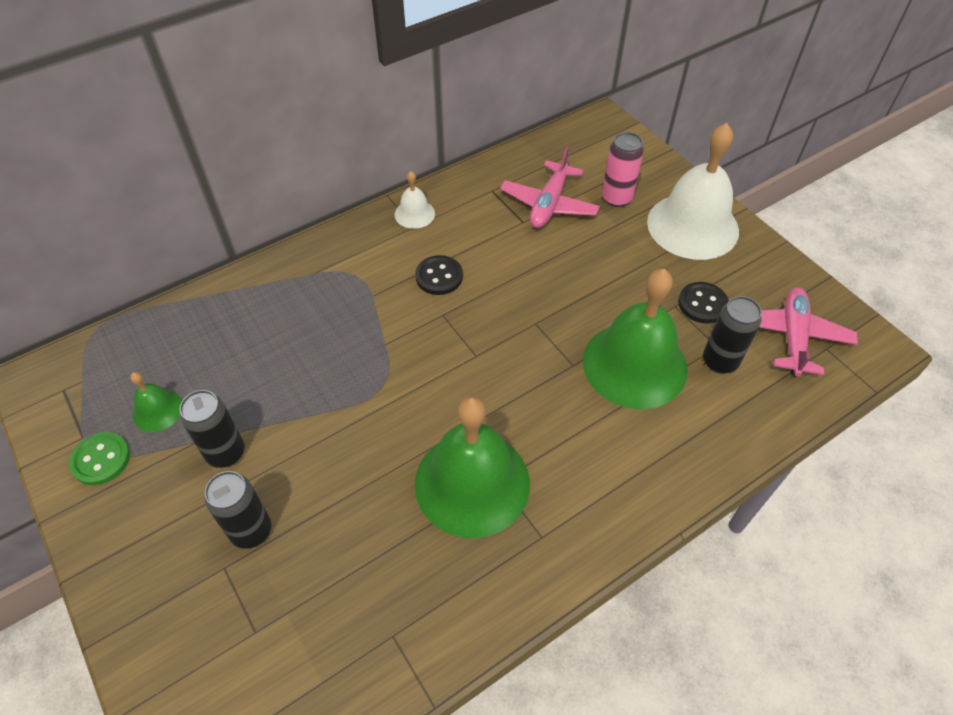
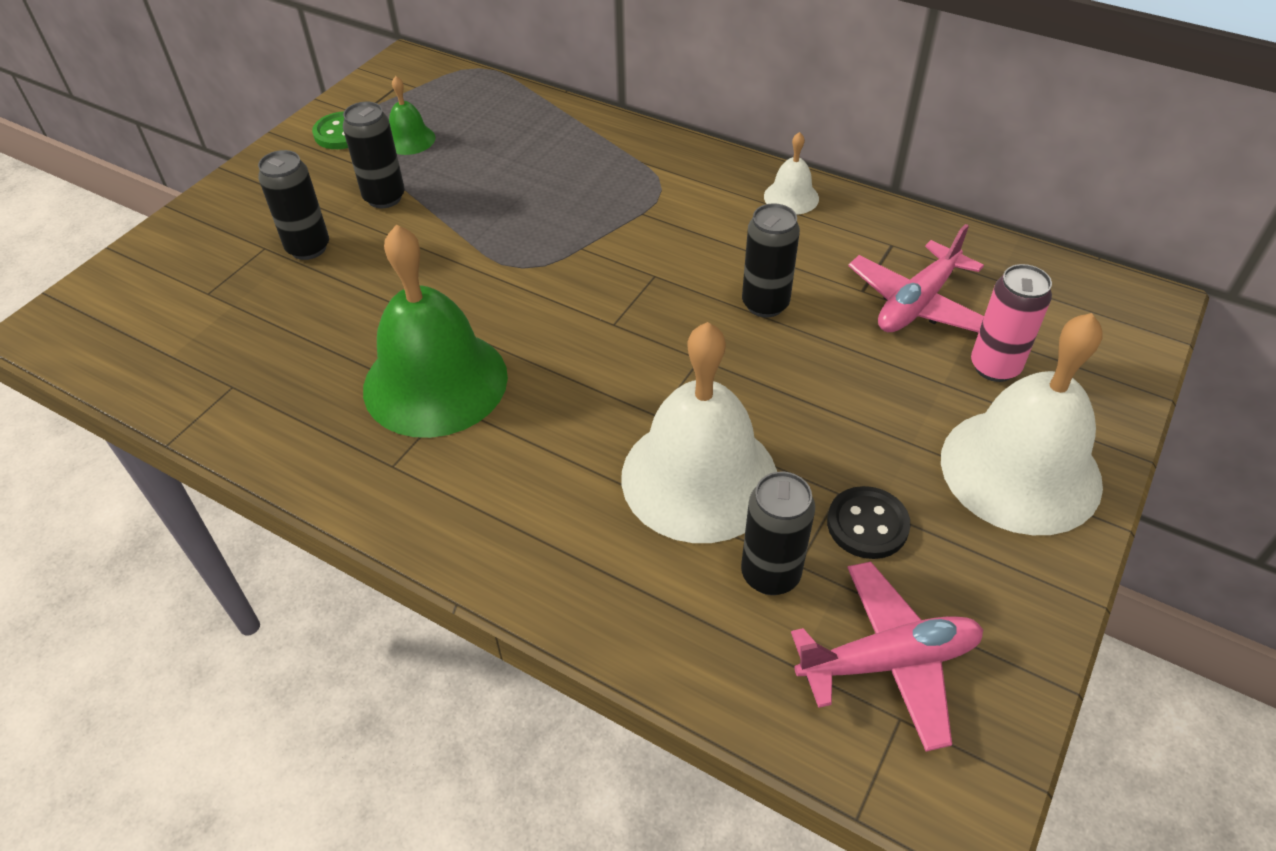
camera: 65 degrees right, 5 degrees down
(439, 276) = (709, 252): black button -> none
(507, 271) = (765, 304): none -> black can
(549, 204) = (917, 303): pink plane -> pink plane turned 45 degrees counterclockwise
(634, 364) = (699, 477): green bell -> white bell

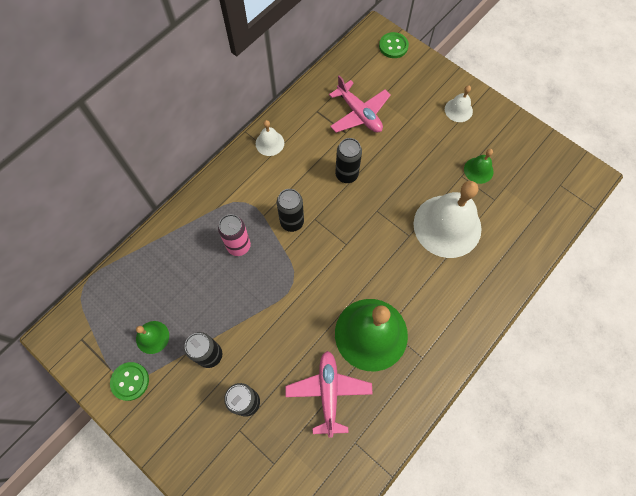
camera: 80 degrees left, 20 degrees up
(770, 574) = (498, 210): black can -> black can (292, 222)
(867, 524) = (478, 170): black button -> green bell
(889, 661) = (538, 181): pink plane -> pink plane (328, 392)
(994, 367) = (403, 99): pink can -> pink can (239, 246)
(1020, 470) = (458, 110): white bell -> white bell, size x0.45
(1128, 334) = (393, 46): none -> green button

